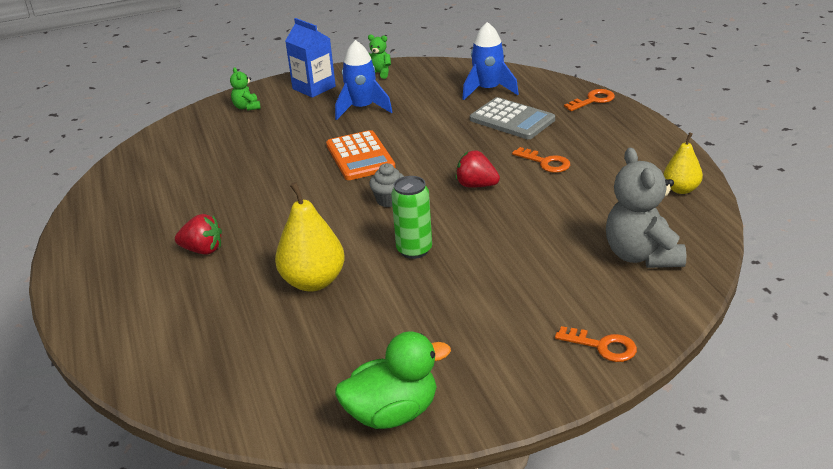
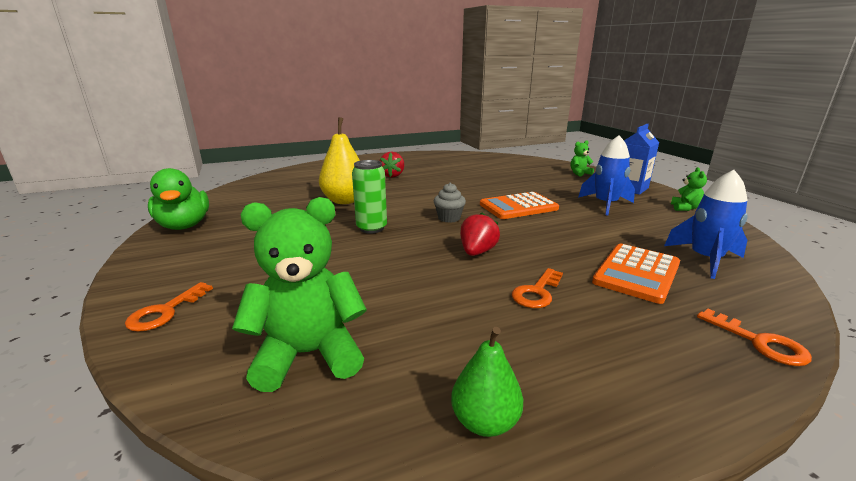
camera: 85 degrees right, 10 degrees down
(512, 119) = (637, 273): grey calculator -> orange calculator
(642, 255) = (309, 354): grey teddy bear -> green teddy bear
(681, 189) = (485, 422): yellow pear -> green pear

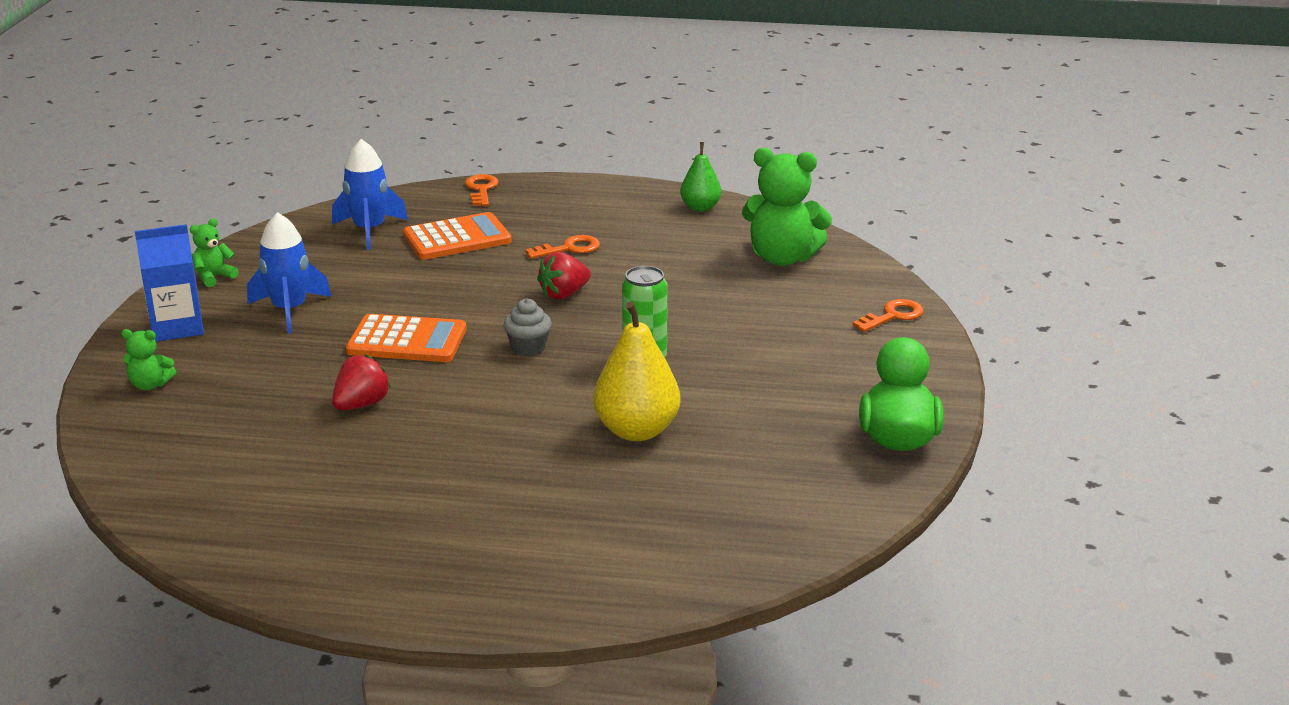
camera: 150 degrees left, 5 degrees up
(392, 175) = (483, 489): red strawberry -> red strawberry (361, 404)

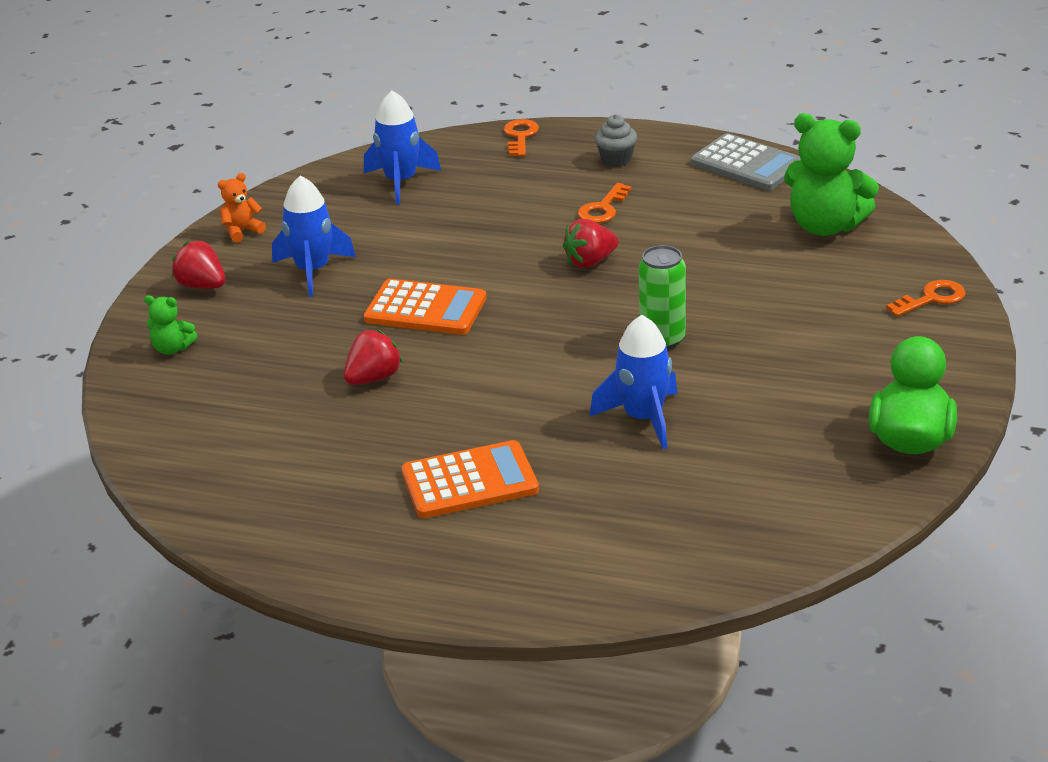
camera: 10 degrees right, 5 degrees up
(177, 327) = (202, 286): blue carton -> red strawberry
(214, 277) = (242, 231): green teddy bear -> orange teddy bear
(457, 238) = (488, 193): orange calculator -> orange calculator (469, 481)
(528, 348) = (546, 322): grey cupcake -> grey cupcake (616, 159)
(569, 248) = (603, 209): orange key -> orange key turned 135 degrees clockwise
(636, 430) = (643, 418): yellow pear -> blue rocket
(700, 208) = (747, 164): green pear -> grey calculator

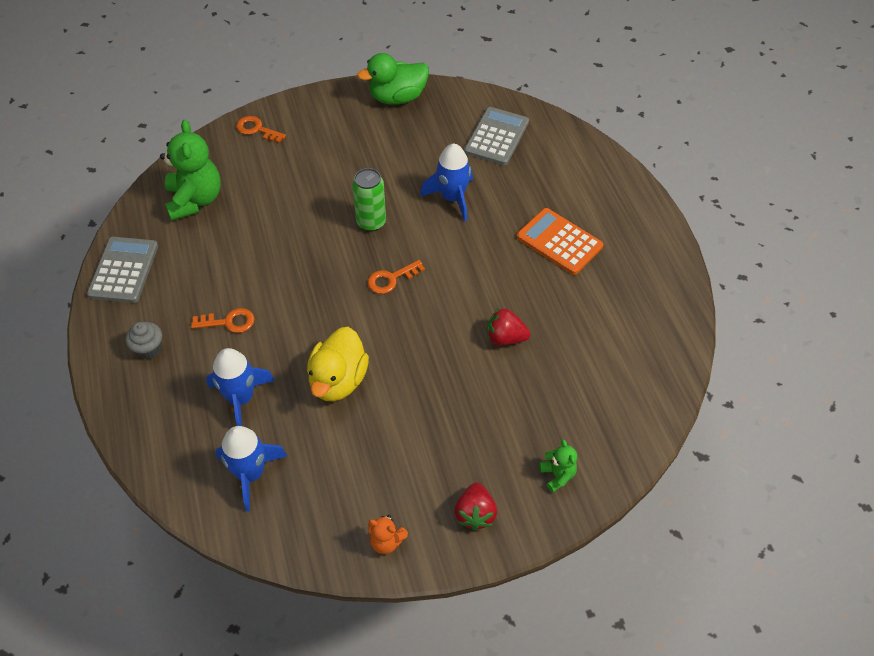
camera: 125 degrees left, 20 degrees up
(313, 271) = (411, 451): blue rocket -> blue rocket (241, 398)
(425, 309) = (414, 354): orange calculator -> none
(449, 253) = (338, 380): none -> yellow duck
(520, 136) = (135, 431): orange key -> orange key (391, 279)
(590, 262) = (304, 296): red strawberry -> none
(734, 506) = (496, 137): none -> grey calculator

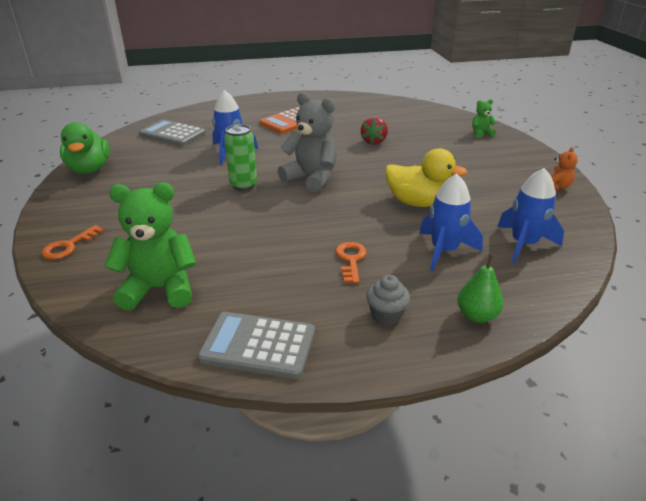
camera: 85 degrees left, 20 degrees down
(141, 414) = (476, 315): none -> green pear
(391, 279) = (311, 178): orange key -> grey teddy bear
(475, 514) = (519, 157): red strawberry -> none

